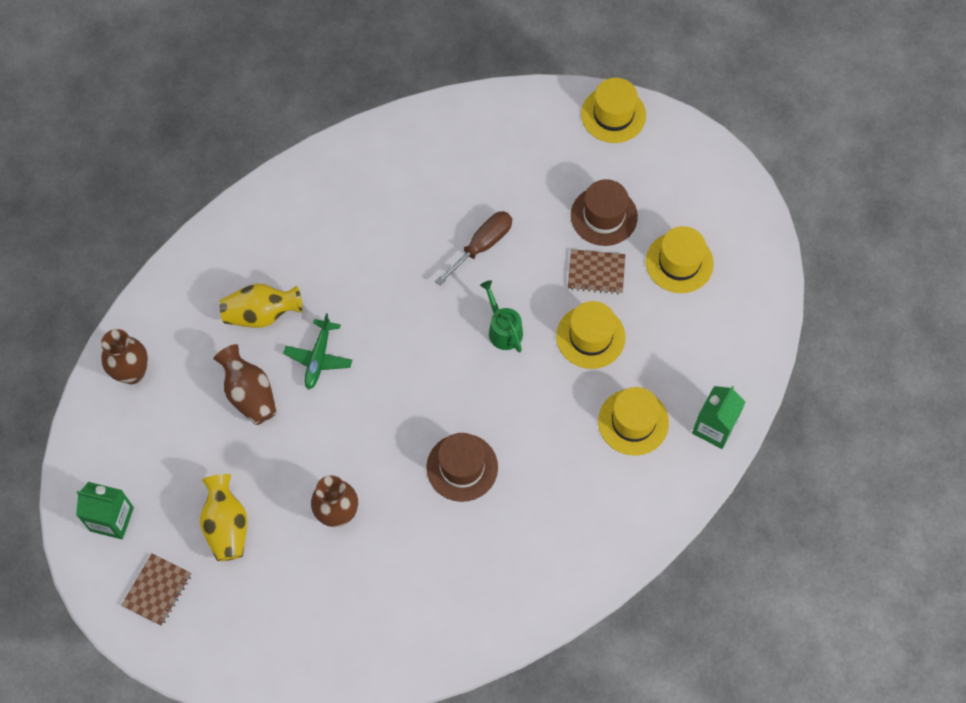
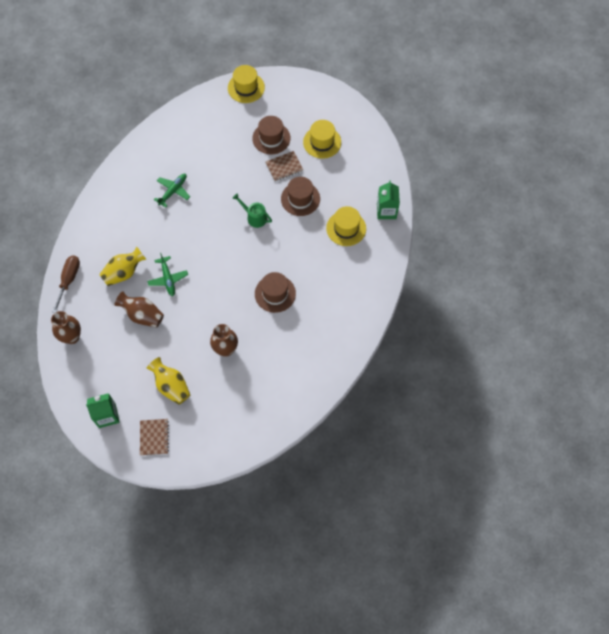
camera: 30 degrees left, 0 degrees up
(406, 225) = (173, 191): none -> green plane
(482, 245) = (219, 182): brown screwdriver -> brown screwdriver (69, 280)
(590, 337) = (300, 199): yellow hat -> brown hat

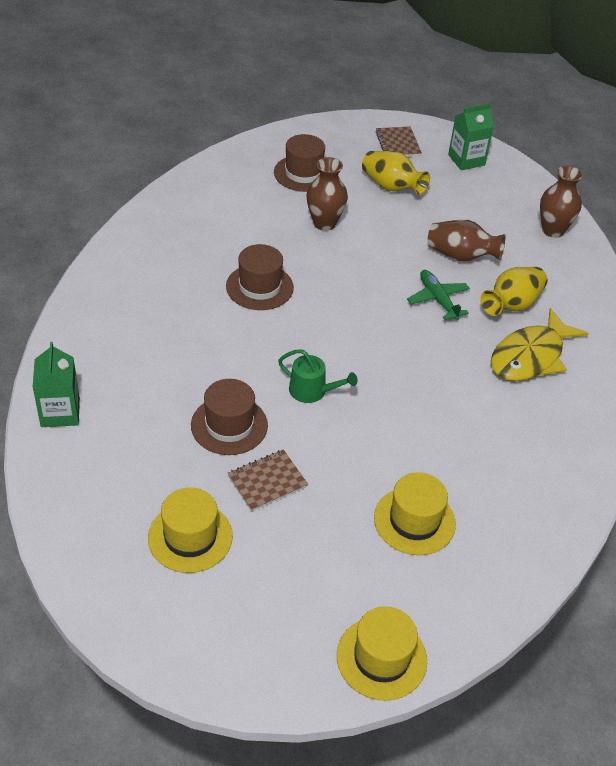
camera: 170 degrees right, 20 degrees down
(69, 280) = (593, 293): brown screwdriver -> none
(127, 234) = (530, 356): none -> yellow fish
(173, 191) = (475, 426): green plane -> none
(271, 138) = (302, 539): brown hat -> brown hat (303, 173)
(346, 228) = (140, 381): yellow hat -> yellow hat (414, 521)

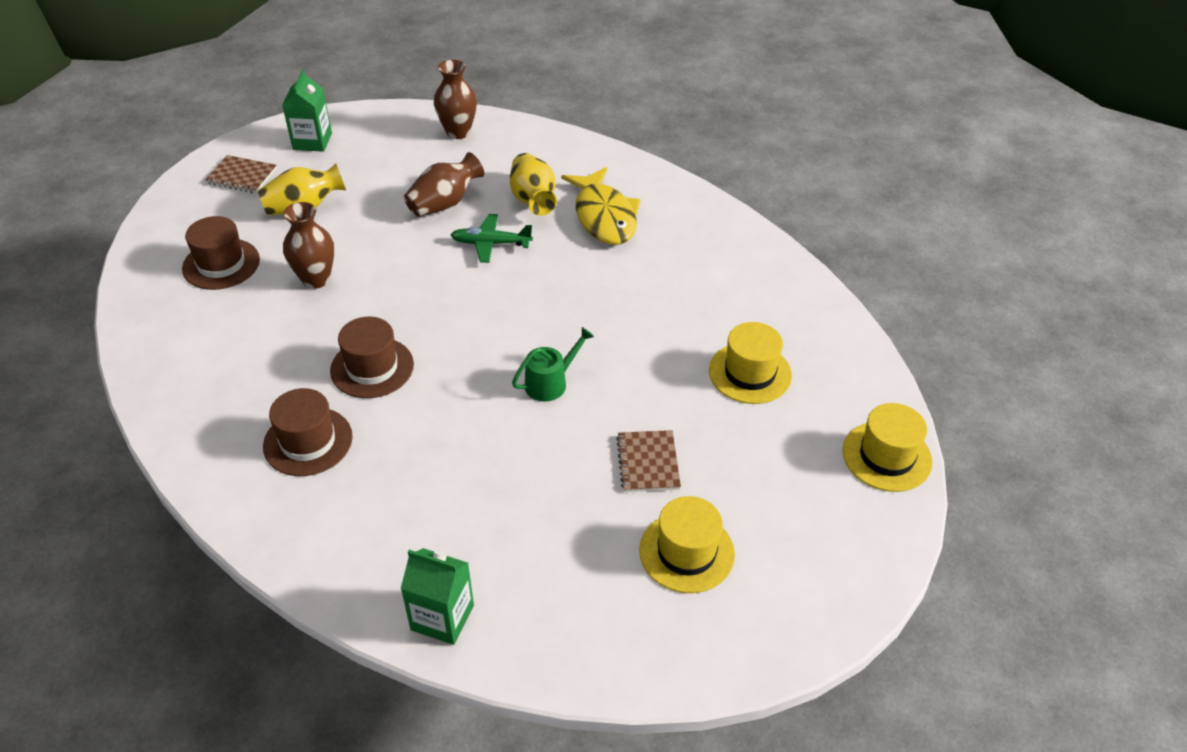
camera: 60 degrees left, 0 degrees up
(229, 425) = (556, 466): brown hat -> brown hat (308, 441)

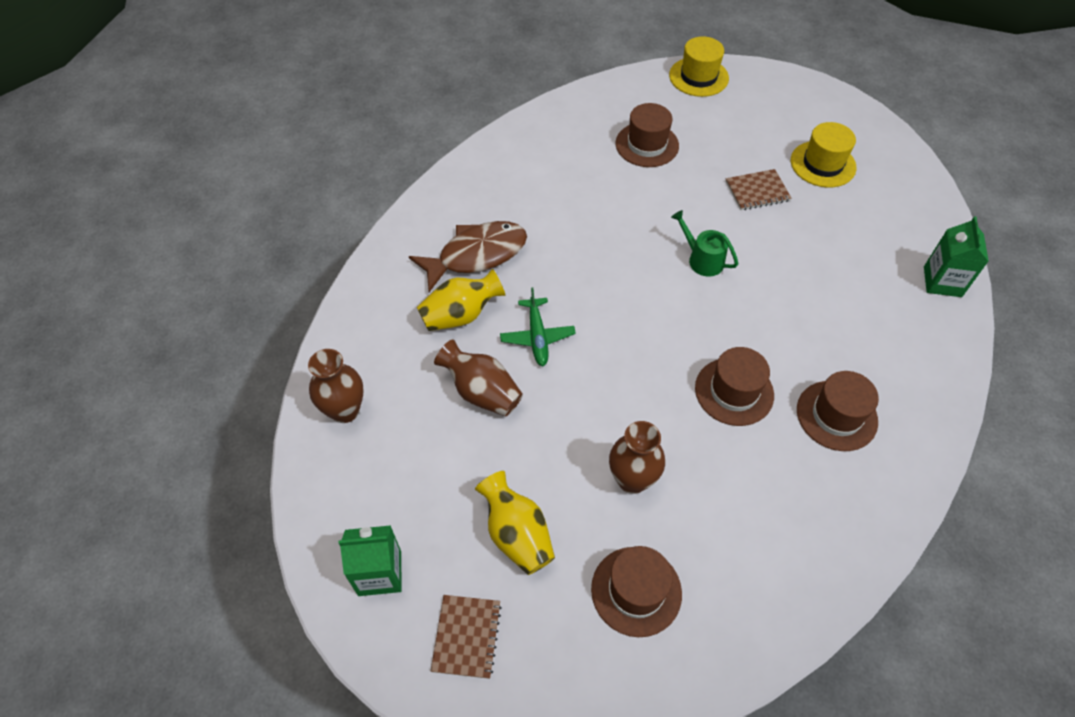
camera: 100 degrees left, 10 degrees up
(604, 216) = (476, 255): yellow fish -> brown fish
(750, 373) = (647, 145): yellow hat -> brown hat

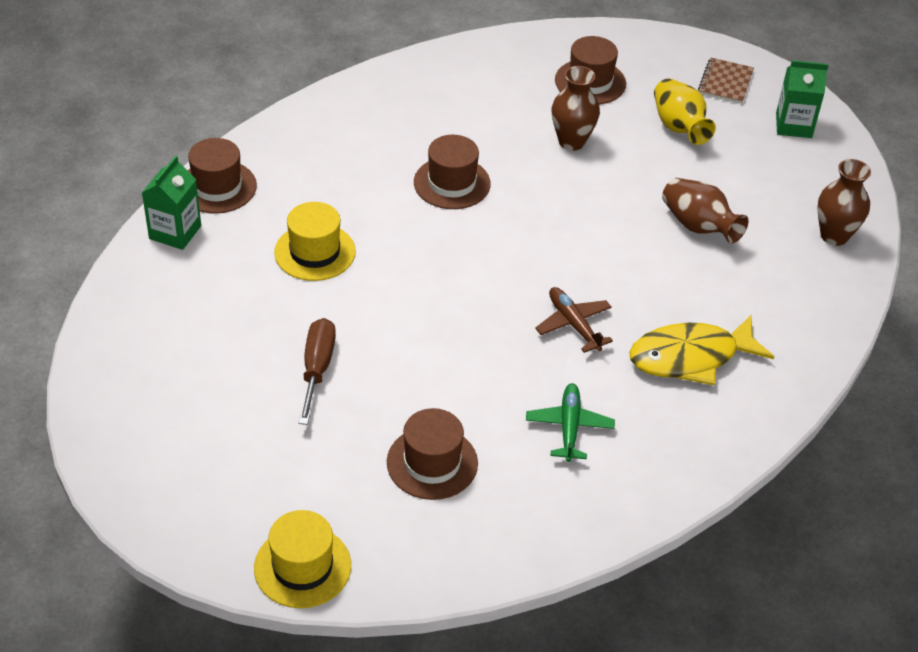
camera: 170 degrees left, 10 degrees down
(461, 315) = (714, 297): yellow vase -> none
(476, 255) = (690, 357): brown fish -> yellow fish
(537, 336) = (634, 262): green plane -> green plane (569, 427)
(576, 264) = (573, 325): none -> brown plane
(702, 260) = (426, 302): green watering can -> none
(757, 191) = (317, 368): brown notebook -> brown screwdriver
(823, 164) = (209, 387): yellow hat -> yellow hat (315, 252)
(836, 415) = (366, 150): brown hat -> brown hat (217, 187)

